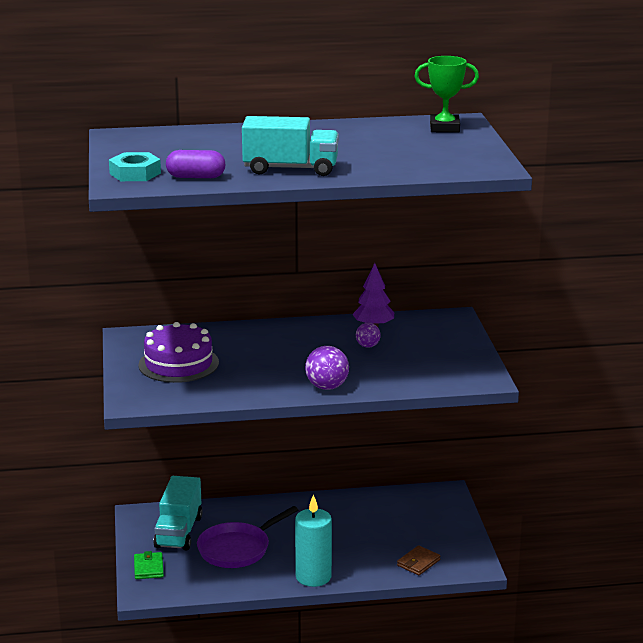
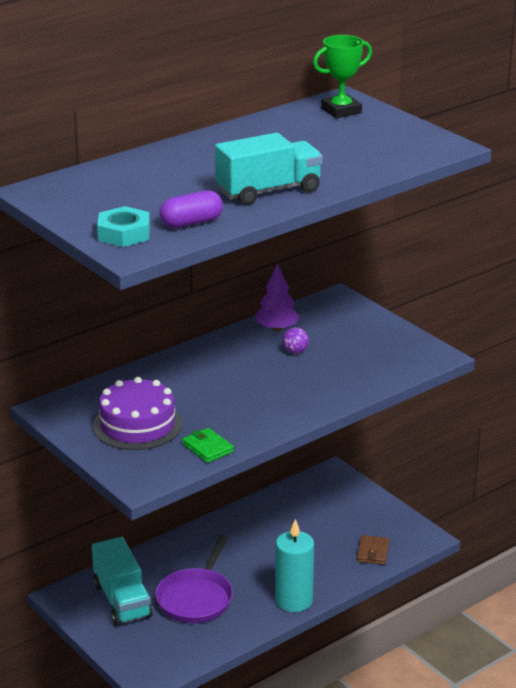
camera: 30 degrees left, 5 degrees up
(148, 568) = (129, 649): green wallet -> green wallet (208, 448)
(327, 387) = (307, 406): purple ball -> none

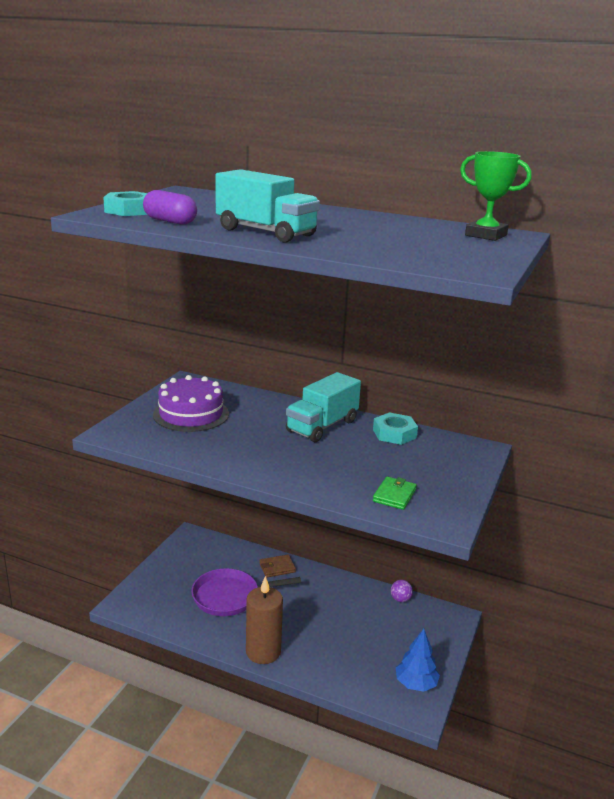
camera: 60 degrees right, 5 degrees down
(122, 600) = (203, 562): turquoise truck -> turquoise truck (322, 426)
(208, 448) = (179, 447): green wallet -> green wallet (394, 495)
(277, 328) = (394, 434): purple tree -> turquoise nut
(294, 600) = (263, 652): turquoise candle -> brown candle
(295, 351) = (367, 450): purple ball -> purple ball (400, 599)
(373, 552) = (367, 680): brown wallet -> brown wallet (277, 568)
(395, 527) = (416, 684): none -> blue tree

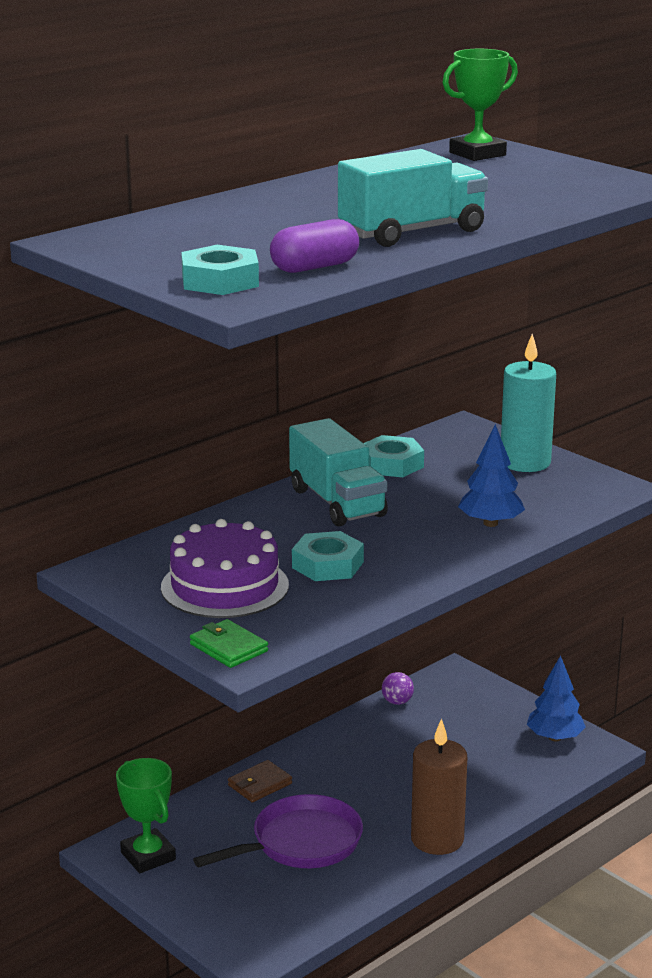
camera: 65 degrees left, 0 degrees up
(192, 548) = (148, 856): none -> green trophy
(230, 597) = (300, 843): purple pan -> purple pan turned 135 degrees counterclockwise
(236, 437) = (328, 565): none -> turquoise nut
(277, 568) = (260, 784): brown wallet -> brown wallet turned 45 degrees clockwise
(337, 480) = (490, 523): none -> blue tree
(394, 495) = (546, 500): green wallet -> green wallet (229, 648)
(449, 479) = (525, 462): none -> turquoise candle

